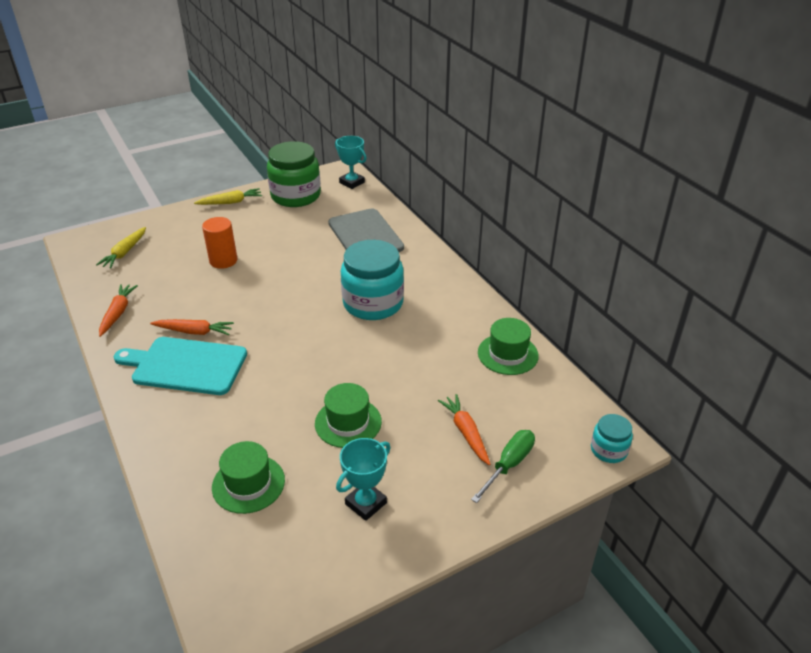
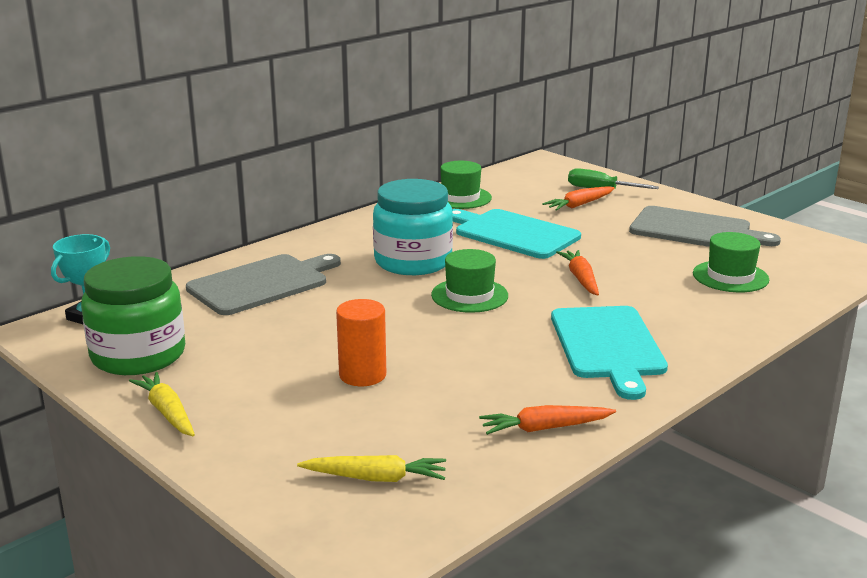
camera: 105 degrees left, 15 degrees down
(194, 332) = (541, 356): orange carrot -> orange carrot (581, 279)
(348, 422) = (612, 248): green hat -> green hat (469, 295)
(366, 503) = (695, 230): turquoise trophy -> grey cutting board
(408, 367) = (513, 233): none -> turquoise cutting board
(608, 450) = (553, 163): turquoise jar -> none

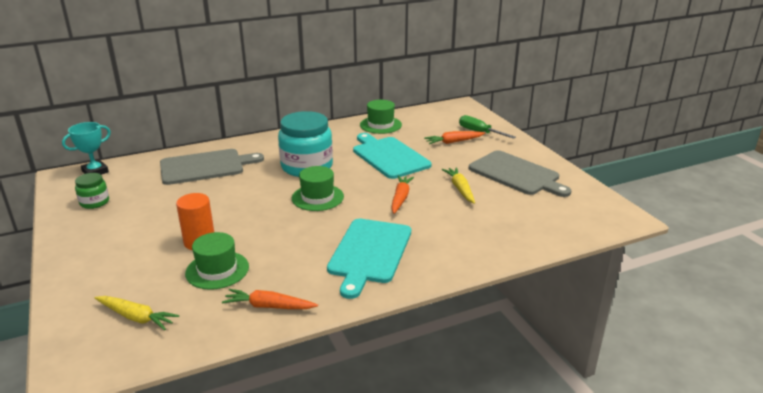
camera: 20 degrees right, 5 degrees up
(138, 355) = (94, 202): green jar -> green jar, size x0.49
(167, 412) = (72, 243): yellow carrot -> yellow carrot (460, 189)
(730, 276) = (506, 215): green hat -> green hat (217, 270)

